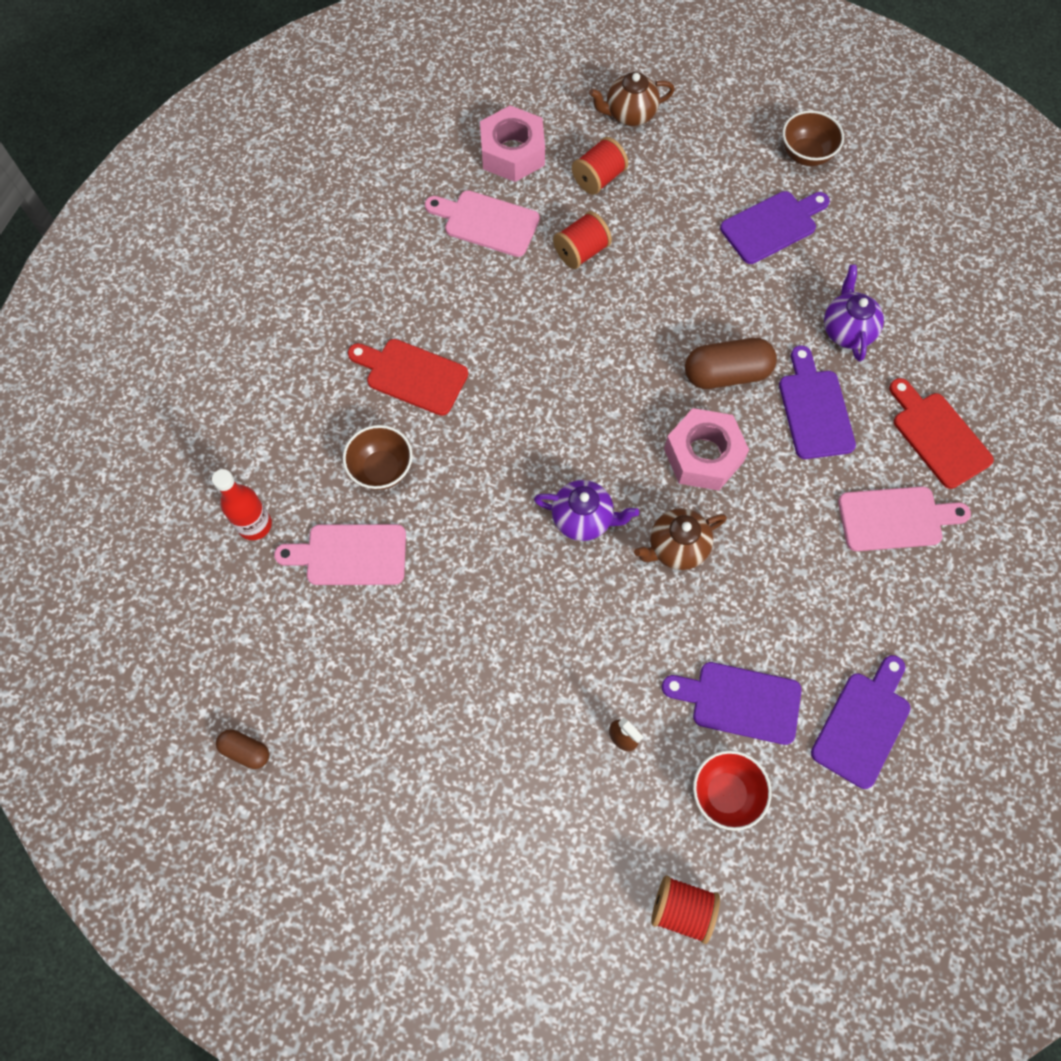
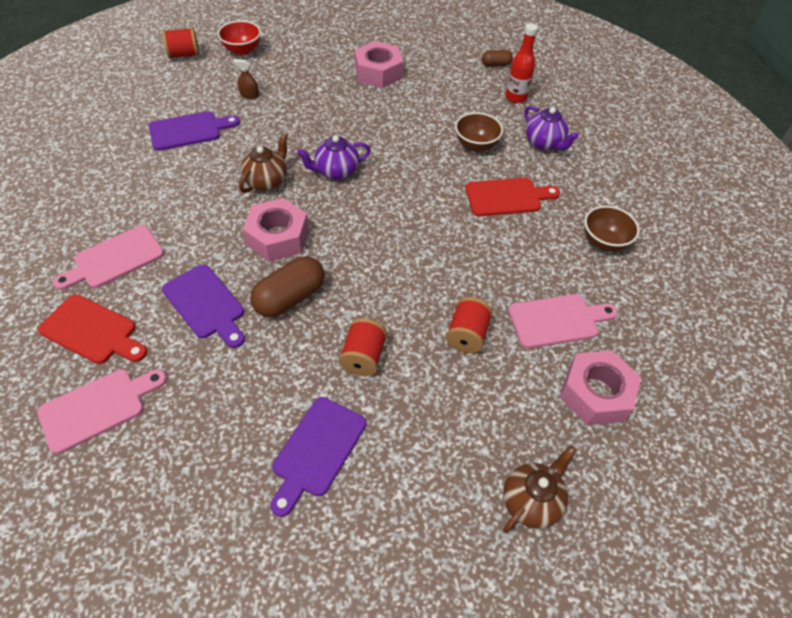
camera: 145 degrees right, 15 degrees down
(246, 751) = (430, 30): brown capsule -> brown capsule (496, 64)
(350, 555) = (454, 105): pink cutting board -> pink cutting board (98, 407)
(403, 686) = (378, 72): none -> pink nut
(598, 178) = (505, 410): red spool -> red spool (363, 357)
(725, 793) = (180, 96): red bowl -> red bowl (242, 50)
(806, 154) = (322, 562): brown bowl -> brown bowl (604, 242)
(846, 330) = (202, 382): purple teapot -> purple teapot (544, 143)
(863, 724) = (107, 148): purple cutting board -> none

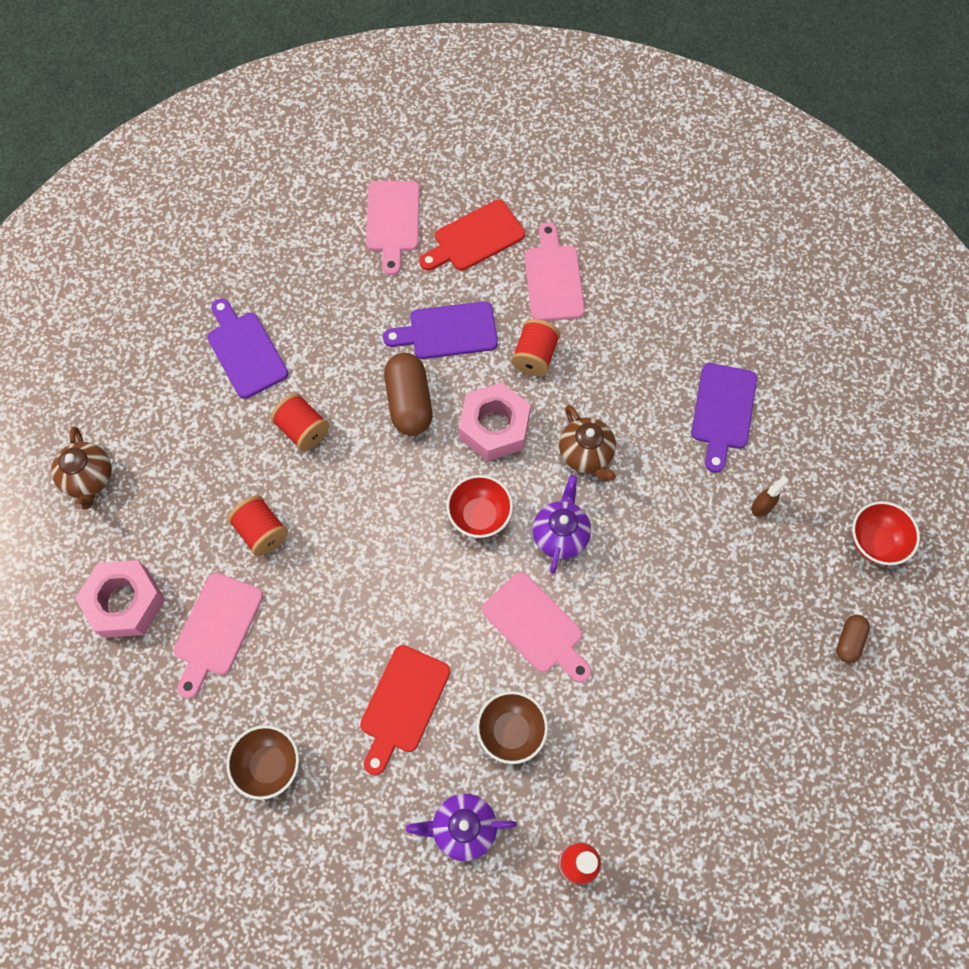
camera: 125 degrees right, 15 degrees up
(184, 55) = (895, 465): red spool -> red spool (534, 356)
(353, 215) = (479, 515): none -> red bowl
(378, 72) = (733, 699): pink nut -> none
(406, 159) = (536, 627): none -> pink cutting board
(496, 64) = (668, 893): brown capsule -> brown capsule (849, 641)

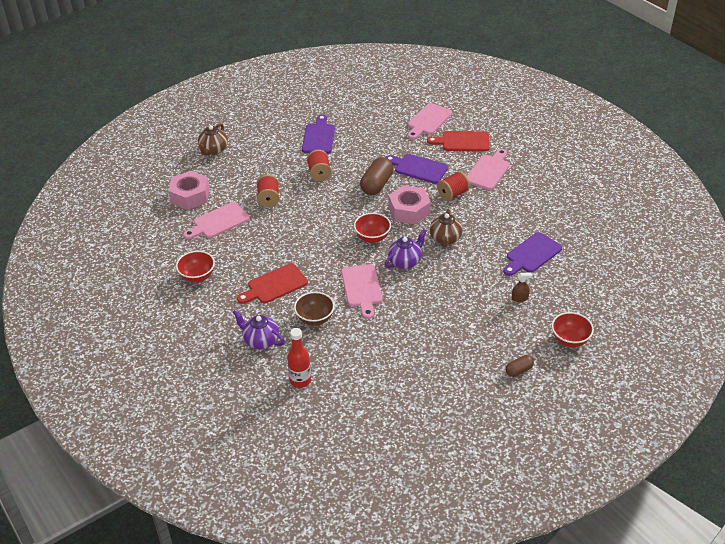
camera: 35 degrees right, 25 degrees down
(269, 765) = (197, 276): brown bowl -> red bowl

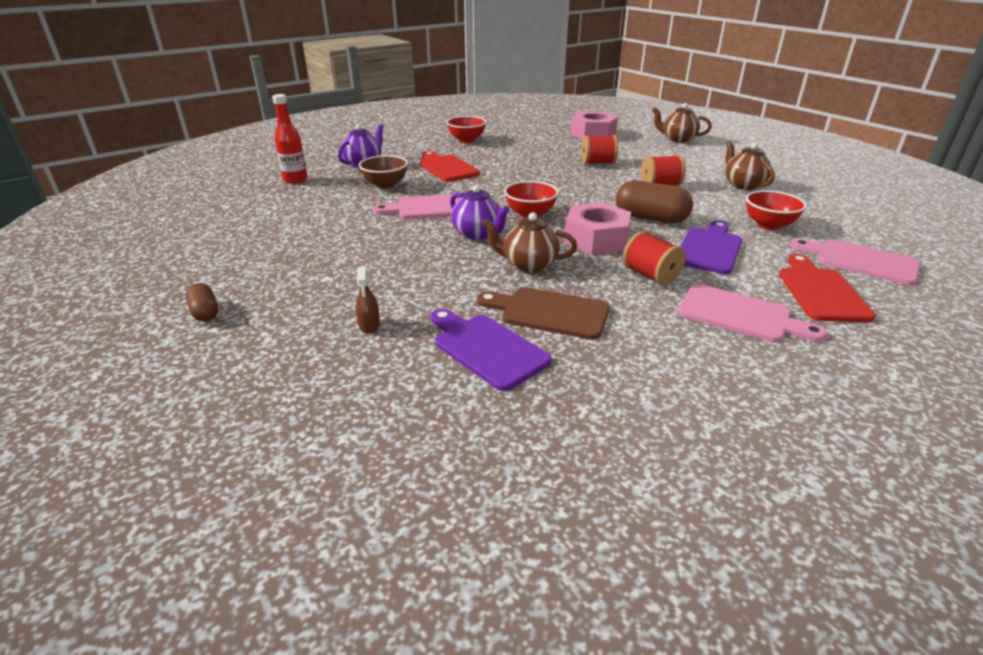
camera: 90 degrees right, 10 degrees down
(218, 222) = (552, 145): pink cutting board -> none
(319, 137) = (743, 185): purple cutting board -> brown teapot
(496, 233) = (549, 312): none -> brown cutting board
(570, 340) = (236, 374): red bowl -> red bowl (768, 225)

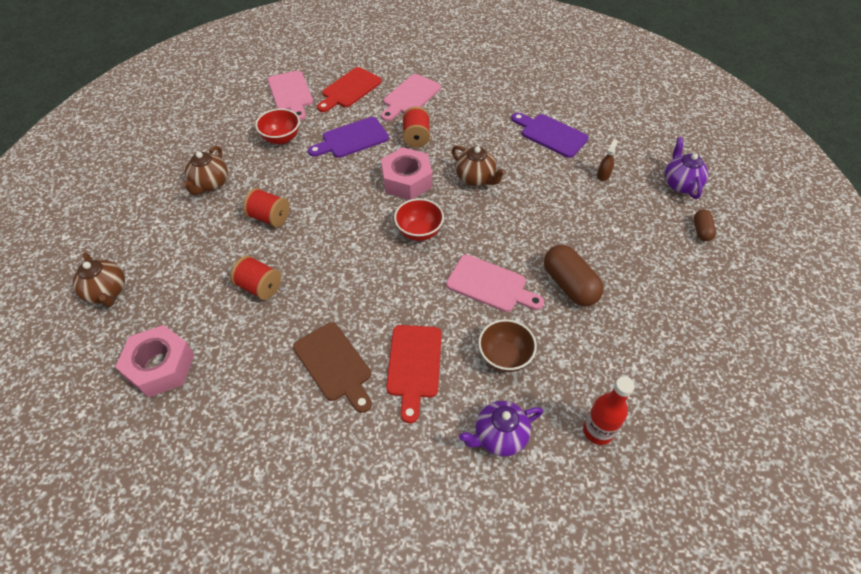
camera: 145 degrees left, 20 degrees up
(466, 140) = (322, 445): red bowl -> none
(478, 234) = (480, 227): purple teapot -> purple teapot (680, 184)
(486, 348) = (551, 134): purple cutting board -> purple cutting board turned 135 degrees clockwise
(549, 312) = (500, 140): brown cutting board -> brown cutting board (334, 365)
(650, 218) = (341, 182): brown capsule -> brown capsule (569, 285)
(740, 315) = (410, 97): pink cutting board -> pink cutting board turned 120 degrees counterclockwise

